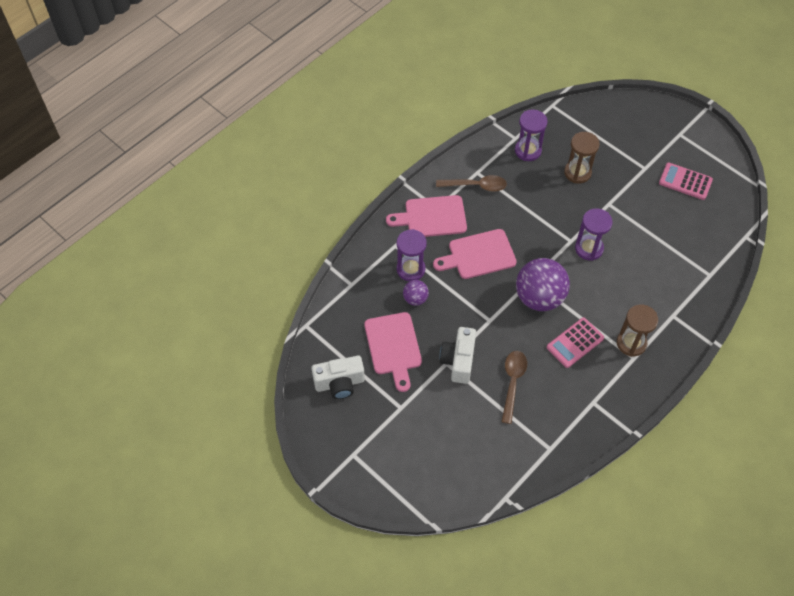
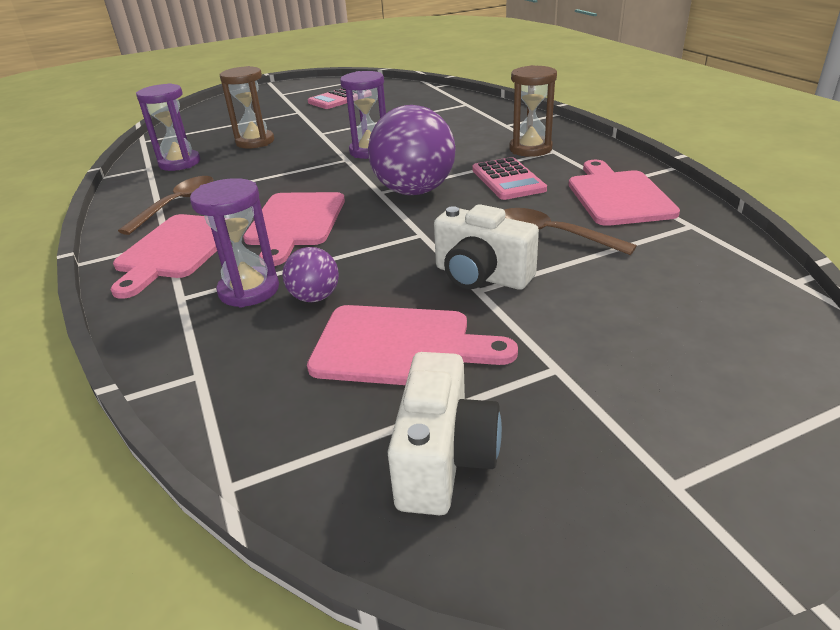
camera: 65 degrees left, 25 degrees down
(575, 407) = (618, 196): none -> pink cutting board

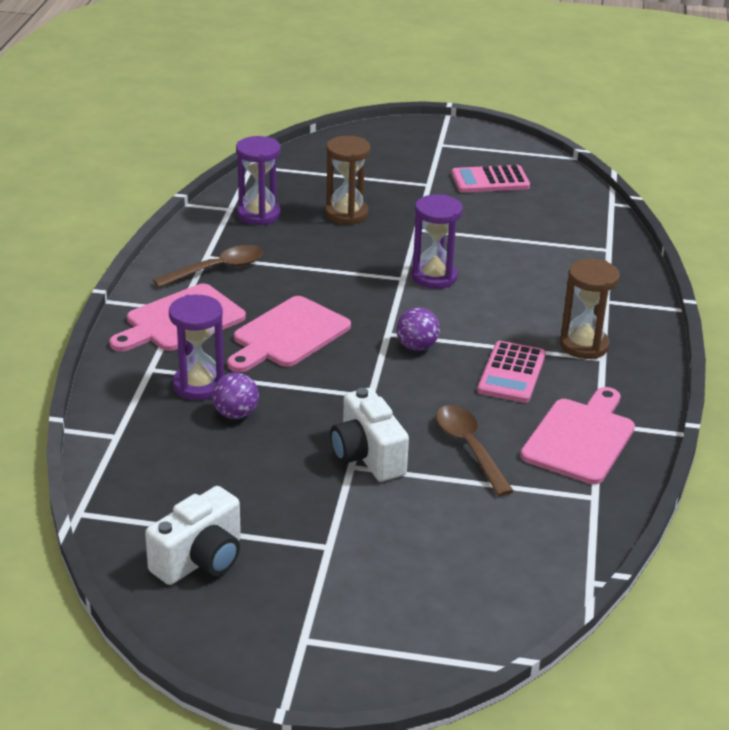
camera: 30 degrees right, 0 degrees up
(399, 347) = (250, 480): pink cutting board -> none
(414, 191) = (417, 347): purple ball -> purple ball, size x0.49

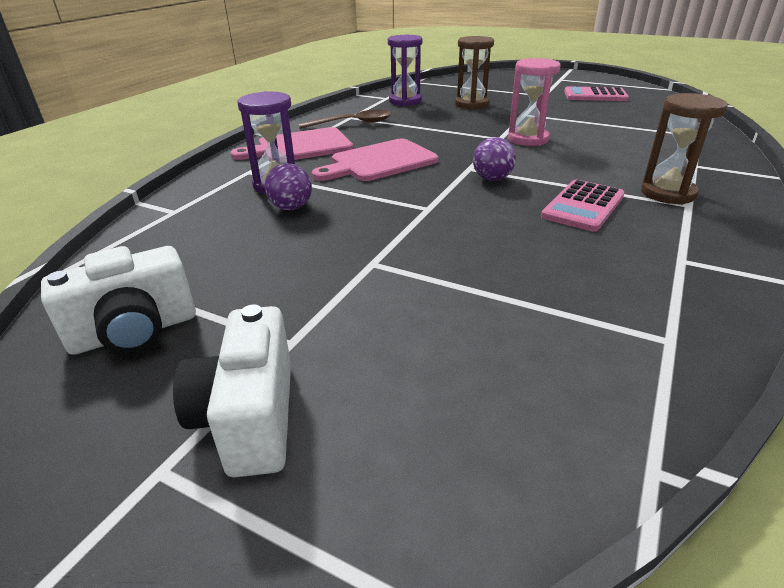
camera: 20 degrees right, 0 degrees up
(367, 456) = (395, 256): white camera -> white camera (249, 418)
(434, 277) = (528, 139): purple hourglass -> pink hourglass
(469, 448) = (514, 264): brown spoon -> none
(581, 438) = (656, 272): pink cutting board -> none

